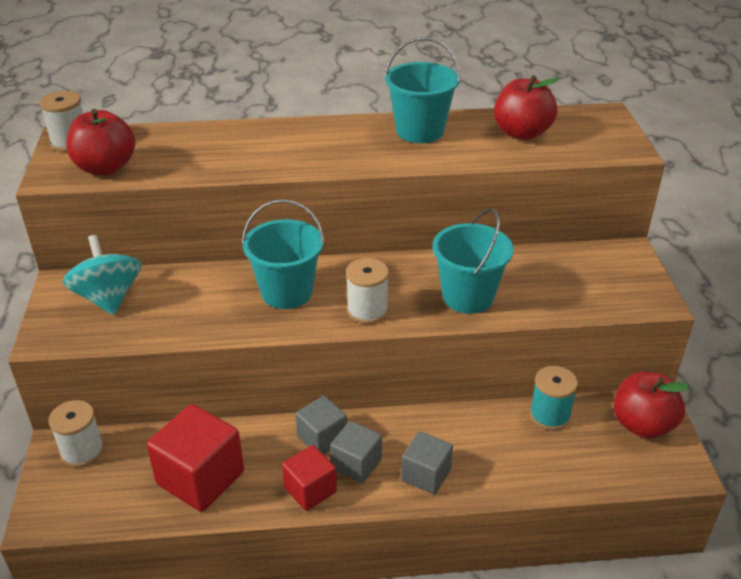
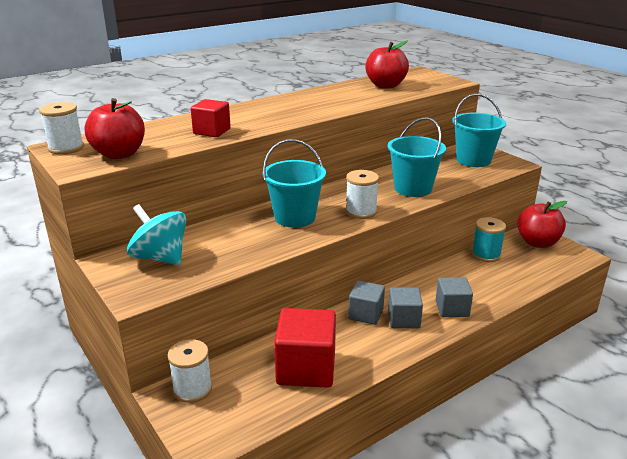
camera: 30 degrees left, 10 degrees down
(310, 490) = (390, 345): red cube -> red cube (212, 131)
(420, 131) = (323, 95): turquoise bucket -> turquoise bucket (473, 160)

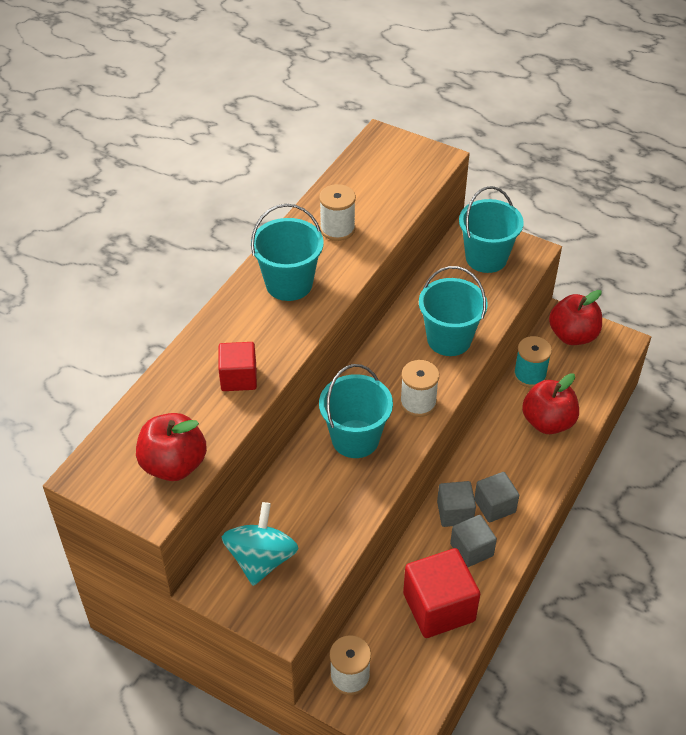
camera: 25 degrees left, 20 degrees up
(66, 148) = (99, 474): white spool -> white spool (337, 229)
(160, 258) = (261, 559): turquoise spinning top -> turquoise spinning top turned 90 degrees clockwise
(293, 106) = (289, 284): none -> turquoise bucket
(385, 86) = (365, 194): red apple -> red apple (547, 422)
(452, 309) = (532, 472): grey cube -> grey cube (471, 550)

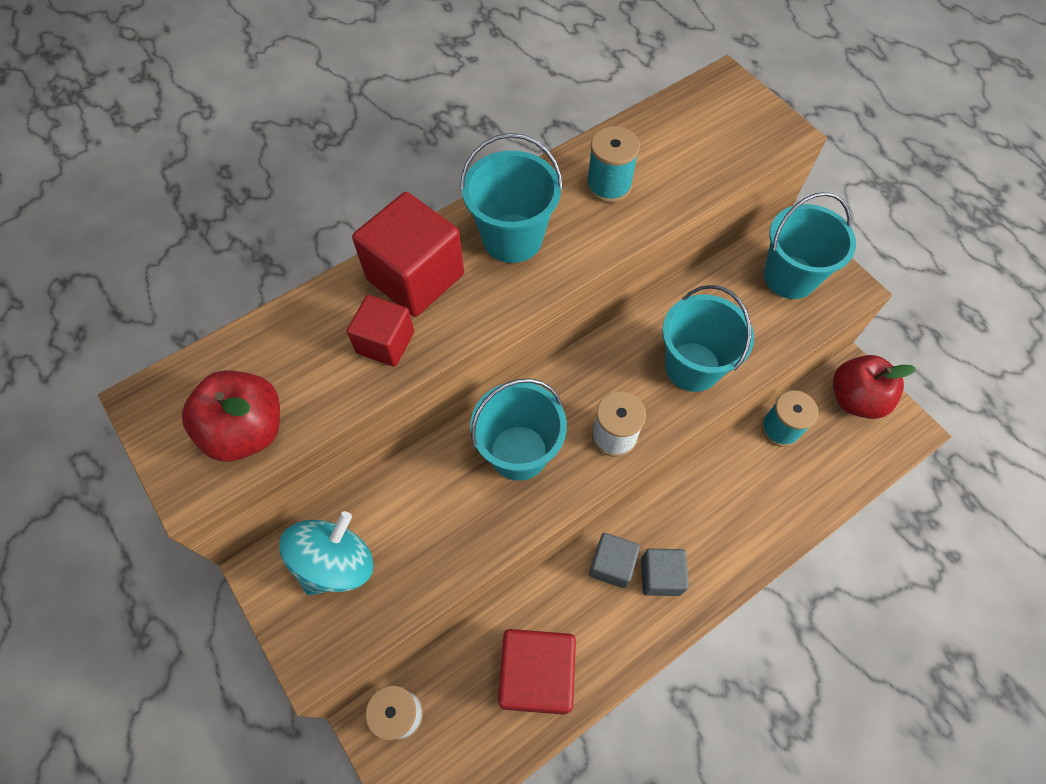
camera: 25 degrees right, 15 degrees up
(234, 331) = (415, 277): none -> red cube
(337, 229) = (608, 185): white spool -> turquoise spool
(471, 550) = (607, 620): grey cube -> none
(547, 422) = (773, 496): red apple -> none

